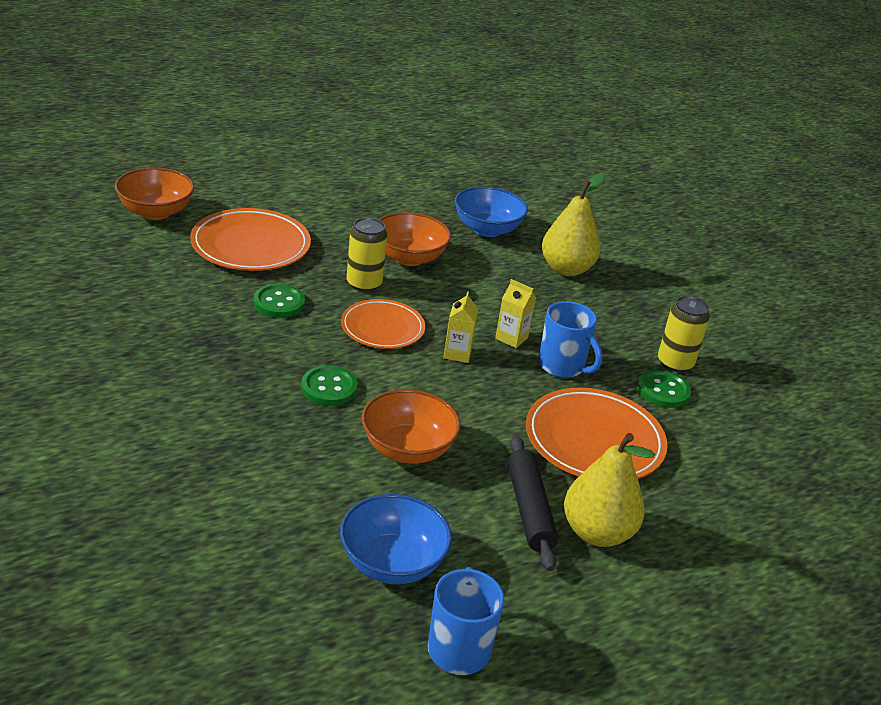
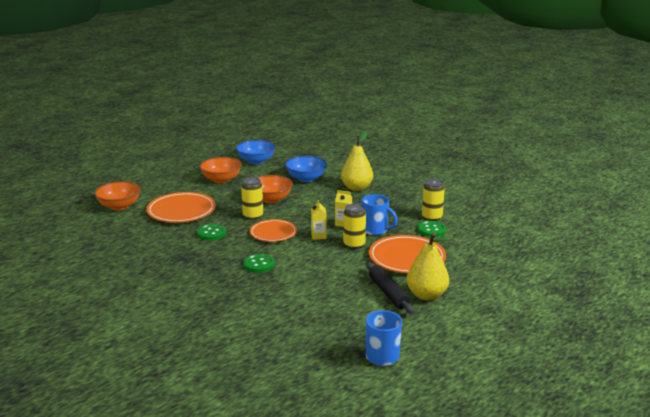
camera: 10 degrees left, 10 degrees down
(392, 563) = (331, 330): blue bowl -> blue bowl (256, 161)
(407, 449) = (314, 281): orange bowl -> orange bowl (221, 179)
(512, 387) = (354, 244): none -> yellow can

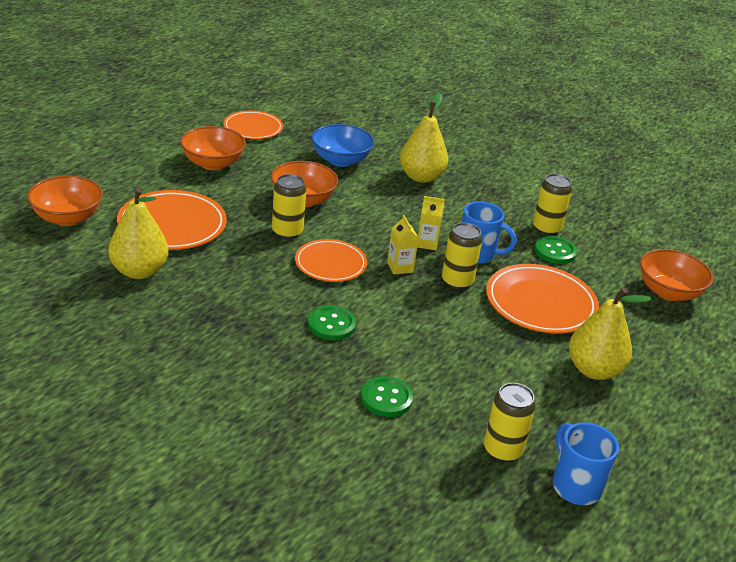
camera: 15 degrees left, 10 degrees up
(150, 234) = (139, 271): none -> yellow pear
(211, 233) = (236, 267): green button -> green button (386, 398)
(256, 161) = (253, 128): blue bowl -> orange plate
(341, 334) = (502, 450): none -> yellow can
(388, 293) = (539, 369): black rolling pin -> none
(504, 254) = (668, 292): none -> orange bowl

